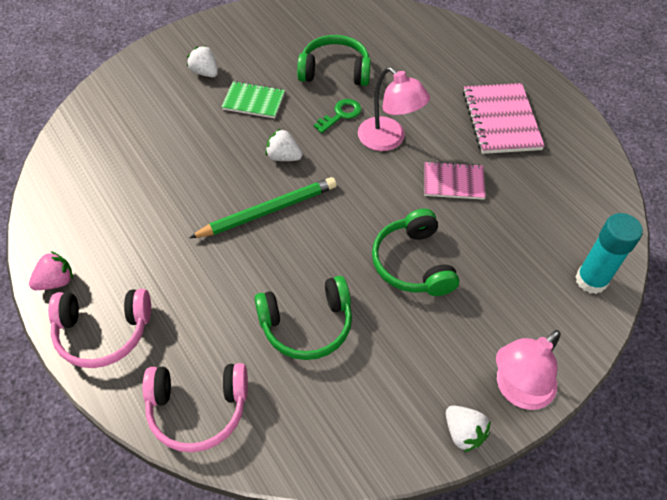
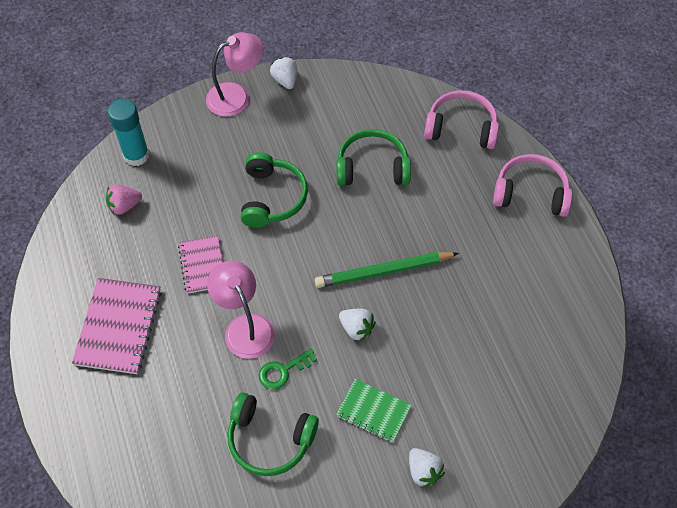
camera: 165 degrees left, 5 degrees up
(56, 281) = (572, 242): pink strawberry -> pink strawberry (124, 206)
(453, 182) = (202, 265): pink notebook -> pink notebook turned 60 degrees clockwise

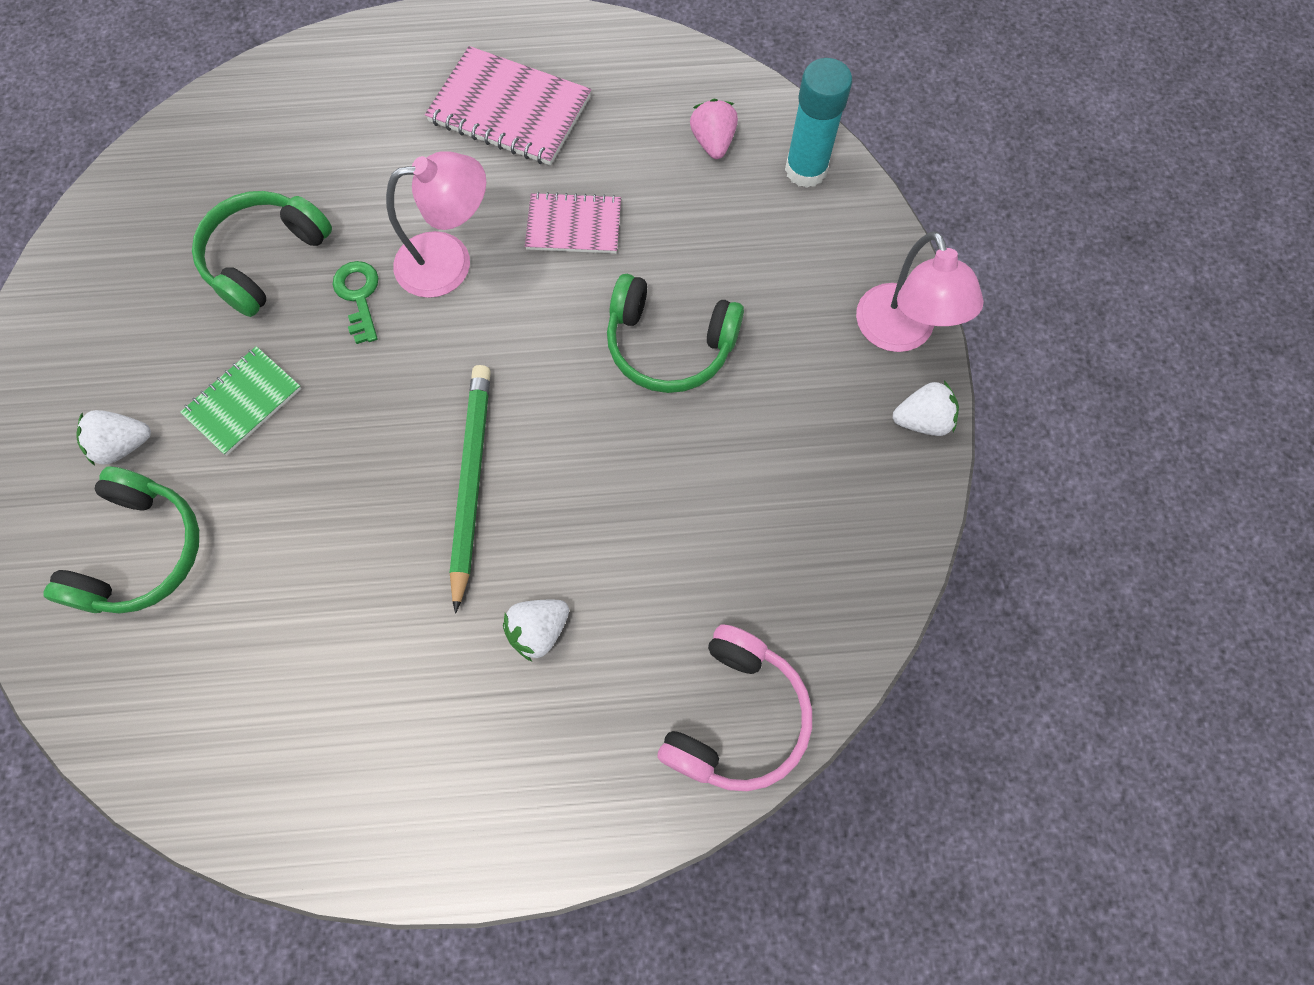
camera: 105 degrees right, 10 degrees up
(356, 328) = (385, 413): white strawberry -> white strawberry (538, 630)
(372, 167) = (687, 521): green headphones -> green headphones (142, 552)
(530, 193) = (544, 804): pink headphones -> none

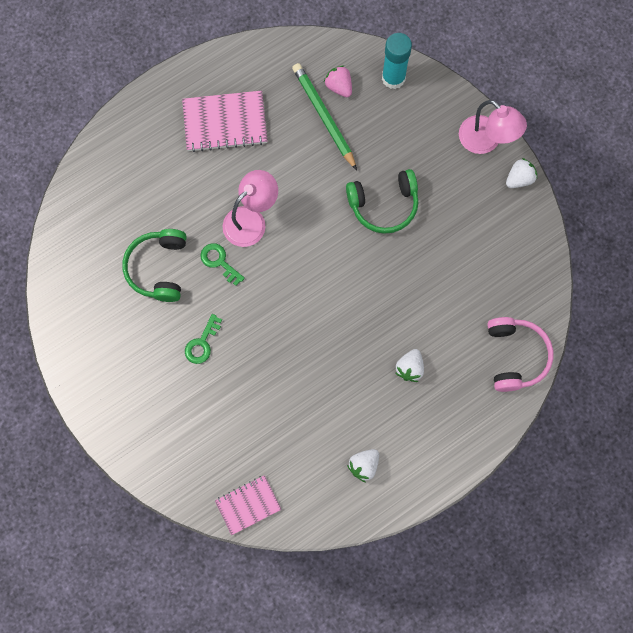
camera: 30 degrees left, 5 degrees up
(124, 445) = (160, 395): white strawberry -> white strawberry (364, 465)
(142, 552) = (208, 436): green headphones -> none
(243, 402) = (202, 343): green notebook -> green key
(471, 481) = (335, 320): green pencil -> green pencil (323, 116)
(574, 225) = (299, 168): pink notebook -> pink notebook (248, 505)

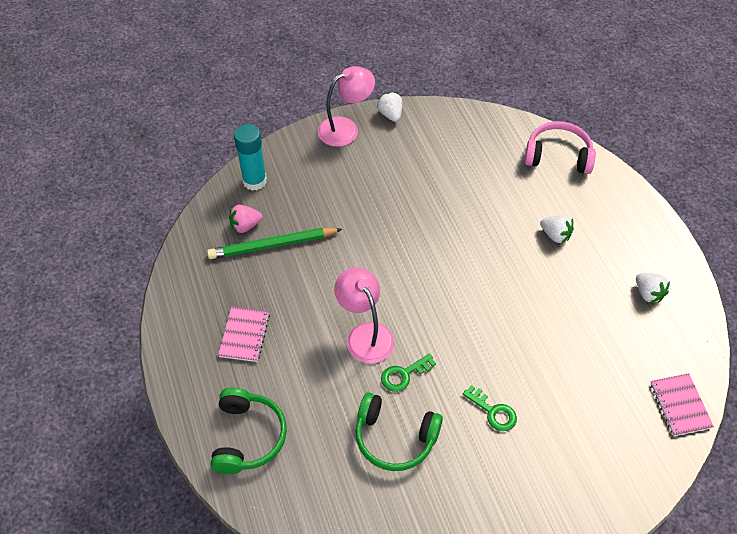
camera: 75 degrees left, 20 degrees down
(225, 122) = (244, 335): pink notebook -> pink notebook, size x0.63
(384, 205) = (384, 218): green headphones -> green headphones (248, 437)

